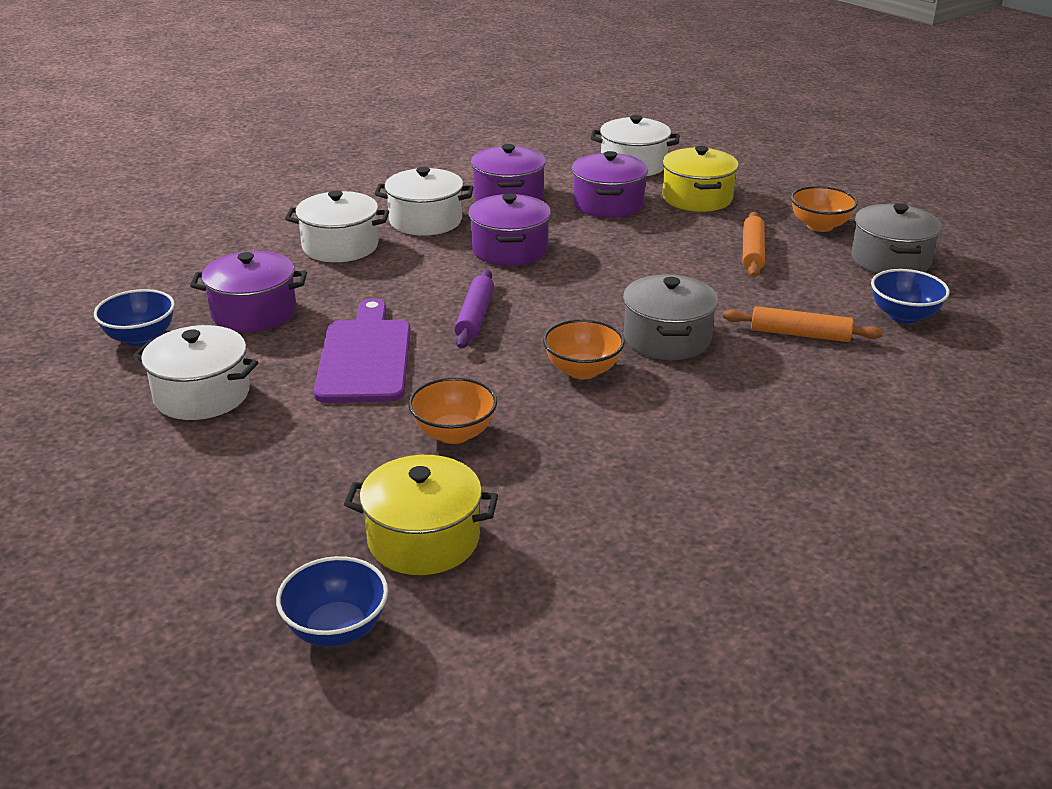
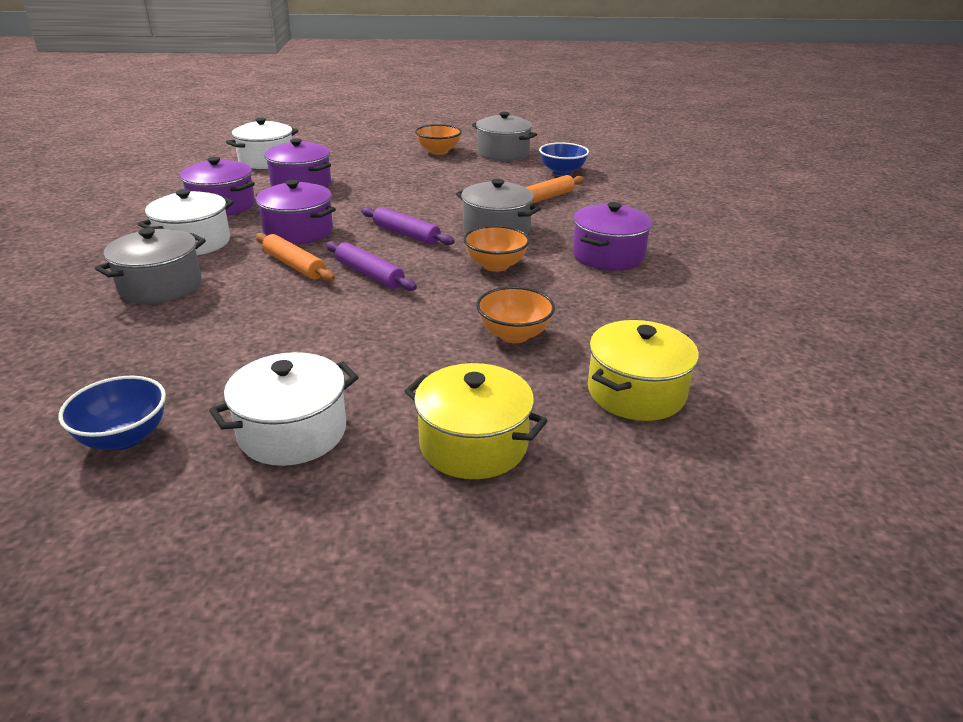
camera: 55 degrees left, 0 degrees up
(254, 312) = (193, 360): purple pot -> purple pot (608, 256)
(336, 629) = (719, 469): blue bowl -> none
(340, 246) = (160, 286): white pot -> grey pot
(365, 357) = (355, 333): purple cutting board -> none
(581, 298) = (406, 234): none -> purple rolling pin
(697, 198) = (346, 163): yellow pot -> yellow pot (473, 444)
(752, 252) = (437, 175): orange rolling pin -> orange rolling pin (294, 265)

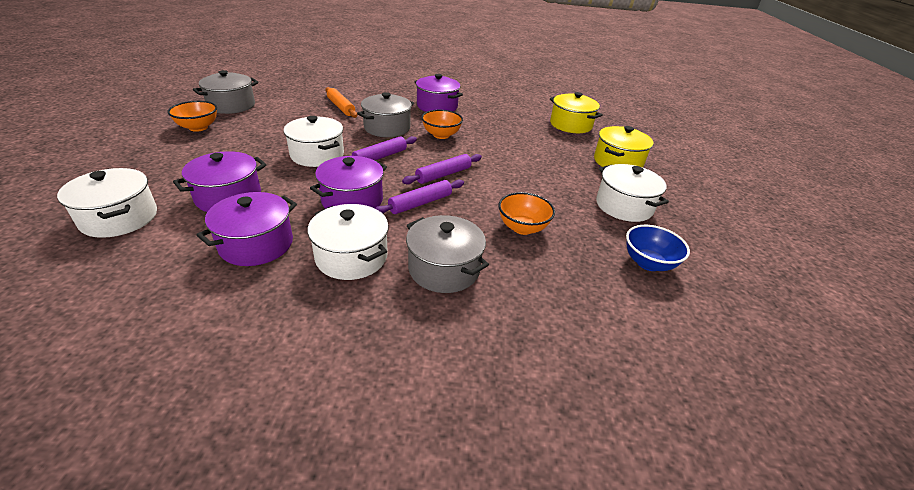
camera: 85 degrees left, 5 degrees up
(294, 265) = (420, 203): orange rolling pin -> purple rolling pin
(398, 204) = (317, 155): none -> white pot
(514, 335) = (524, 141): orange bowl -> orange bowl (522, 228)
(562, 172) = (294, 94): blue bowl -> none

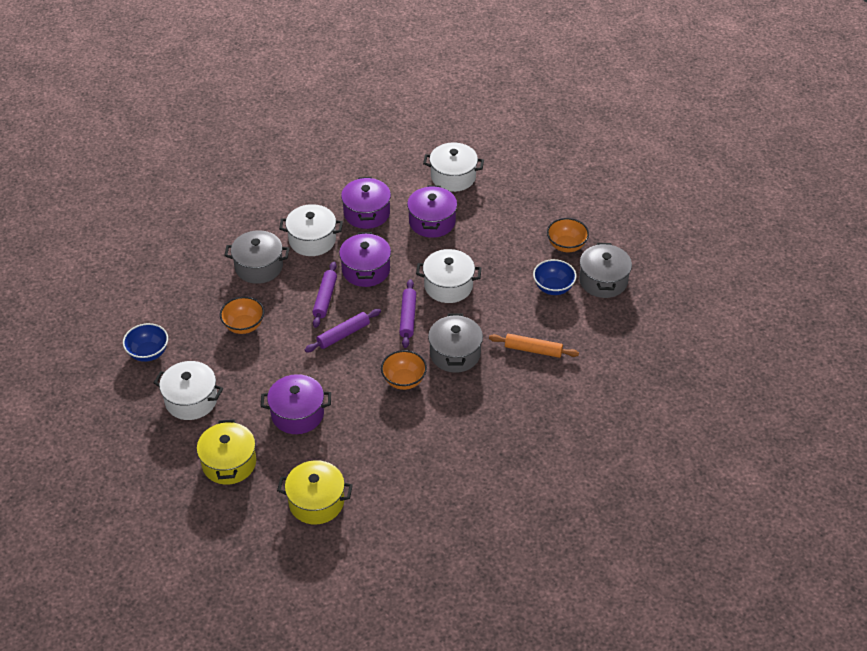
camera: 140 degrees right, 10 degrees up
(263, 118) = (553, 288): none -> blue bowl
(437, 106) = (467, 425): purple pot -> purple pot (297, 414)
(443, 175) = (343, 334): purple rolling pin -> purple rolling pin turned 45 degrees clockwise

